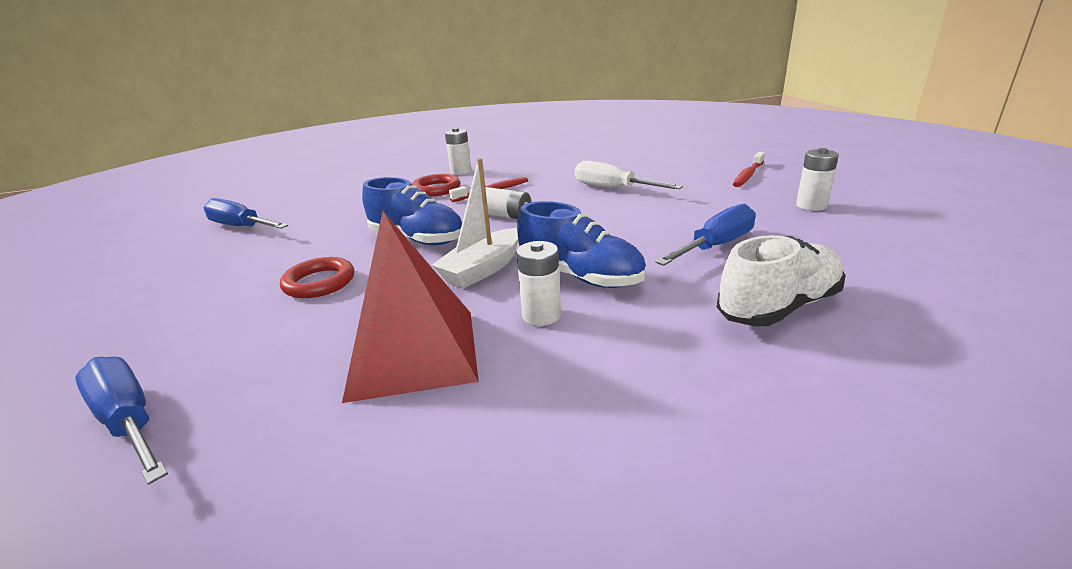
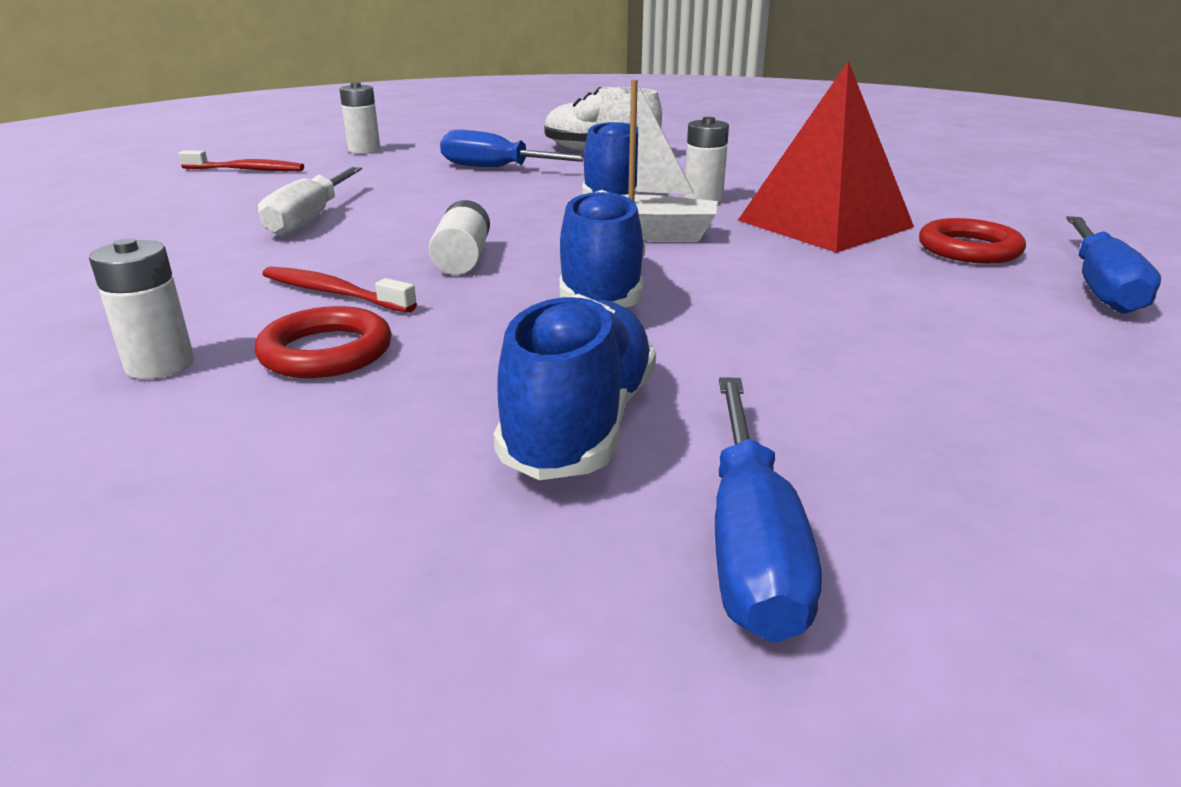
camera: 120 degrees left, 0 degrees up
(319, 282) = (802, 307): red ring -> red ring (969, 249)
(325, 217) = (580, 425): none -> blue shoe

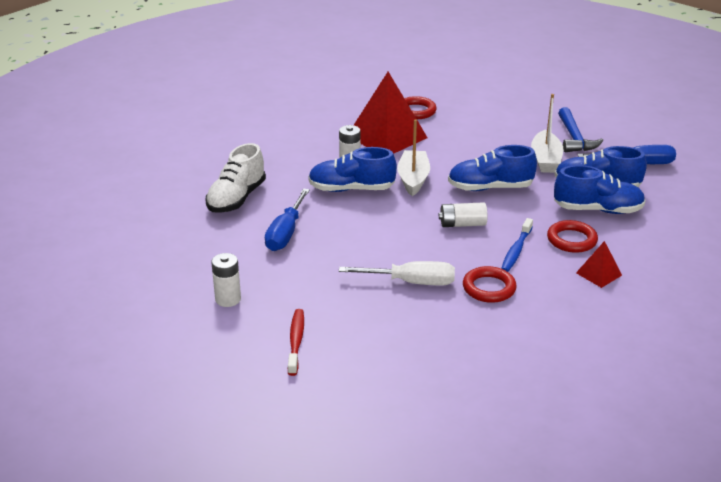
camera: 95 degrees left, 5 degrees up
(160, 365) = (598, 274): white battery -> red pyramid
(235, 263) = (489, 288): none -> red ring
(333, 293) = (516, 250): red toothbrush -> blue toothbrush
(447, 406) = (597, 210): none -> blue shoe
(752, 367) = (545, 160): none -> white boat
(926, 432) = (574, 138): none -> blue hammer
(1100, 287) = (452, 95): blue screwdriver -> none

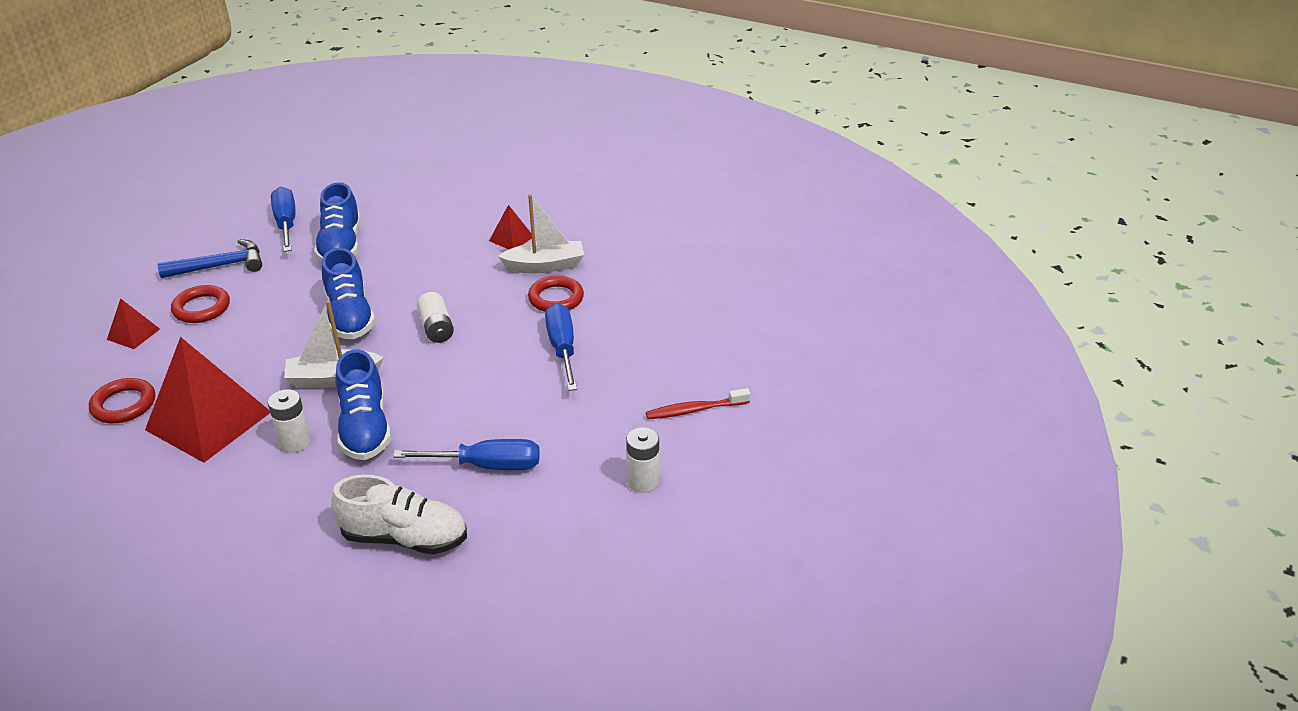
camera: 105 degrees left, 5 degrees up
(411, 282) = (562, 349): white screwdriver -> blue screwdriver
(493, 111) = (133, 334): none -> red pyramid
(516, 250) = (482, 287): blue toothbrush -> none
(545, 160) = (278, 283): white boat -> white boat (545, 266)
(571, 240) = (454, 256): red ring -> red ring (201, 308)
(597, 210) = (390, 244): blue shoe -> none

